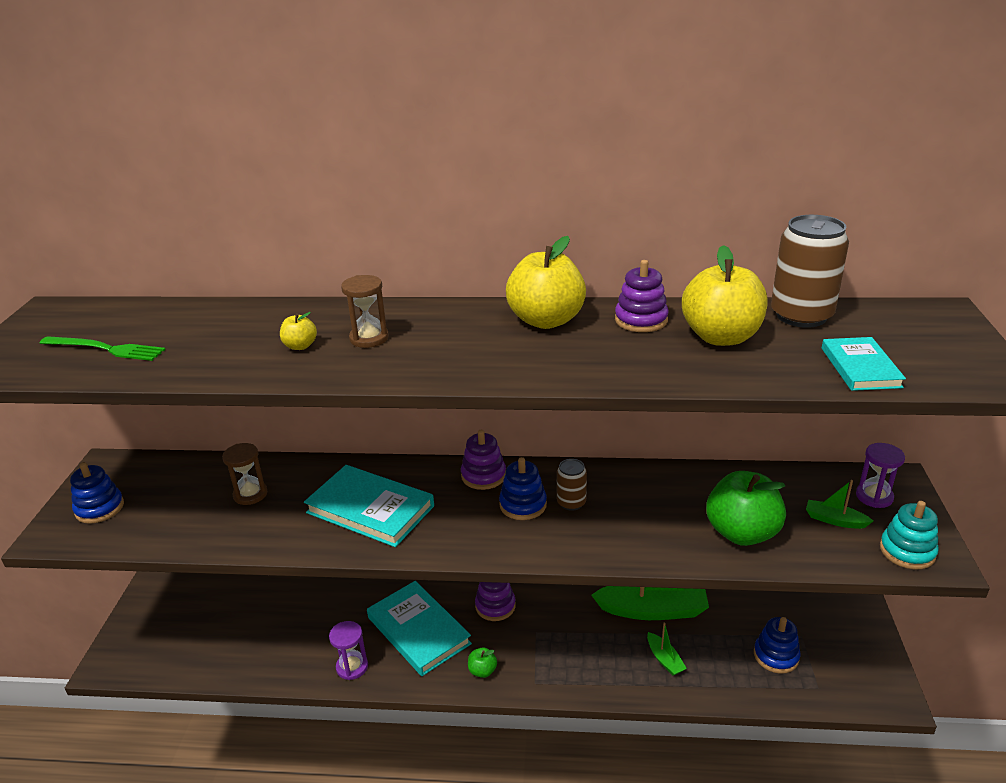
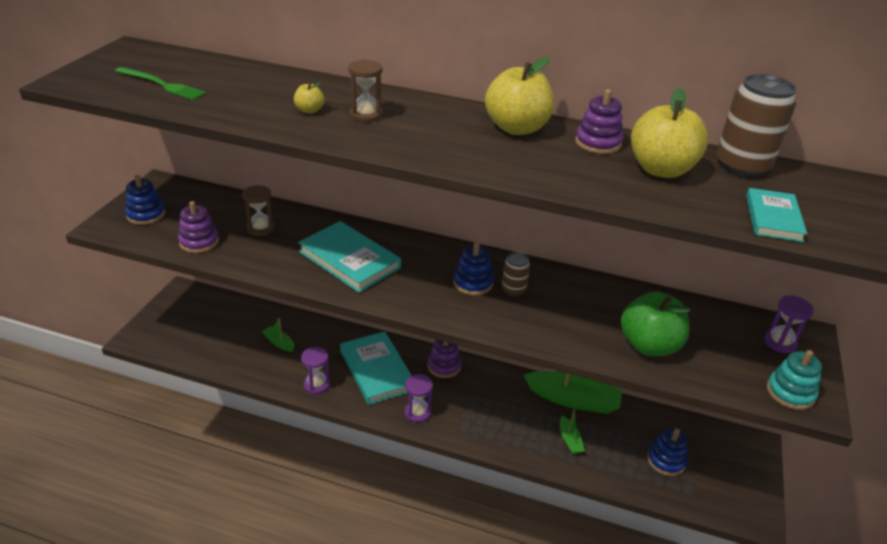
camera: 10 degrees right, 5 degrees up
(482, 671) = (417, 412): green apple -> purple hourglass
(483, 475) = (449, 254): purple stacking toy -> purple stacking toy (199, 242)
(834, 520) = (735, 353): green boat -> green boat (279, 343)

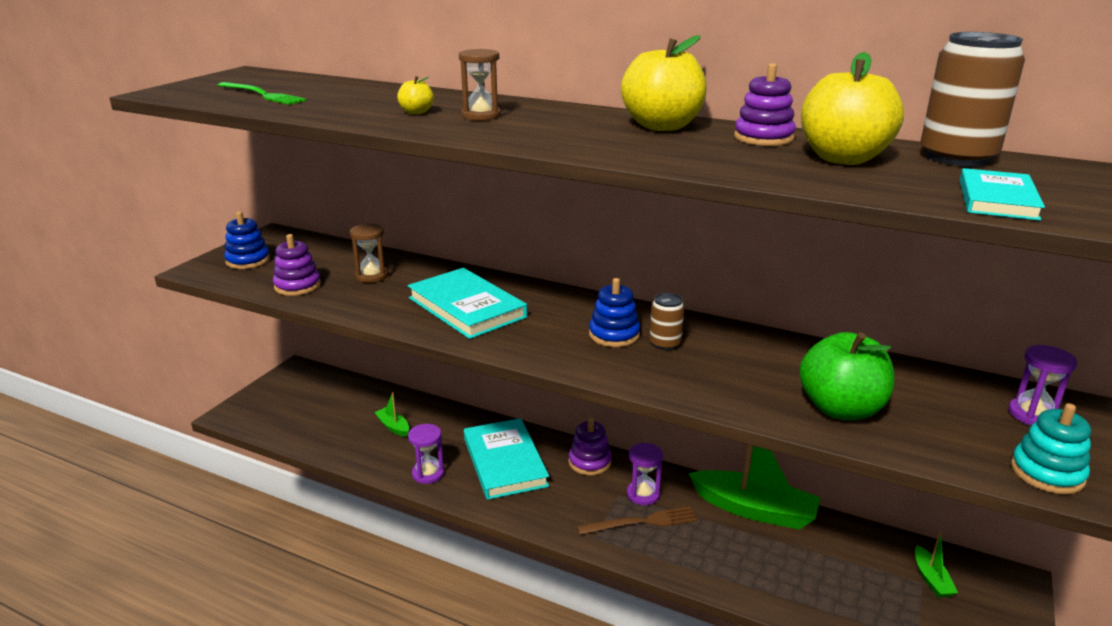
camera: 10 degrees right, 10 degrees down
(417, 412) = (547, 512): purple hourglass -> purple hourglass (643, 494)
(490, 416) = (641, 522): none -> brown fork
(569, 440) = (744, 558): green boat -> green boat (931, 579)
(666, 460) = (879, 592): blue stacking toy -> none

